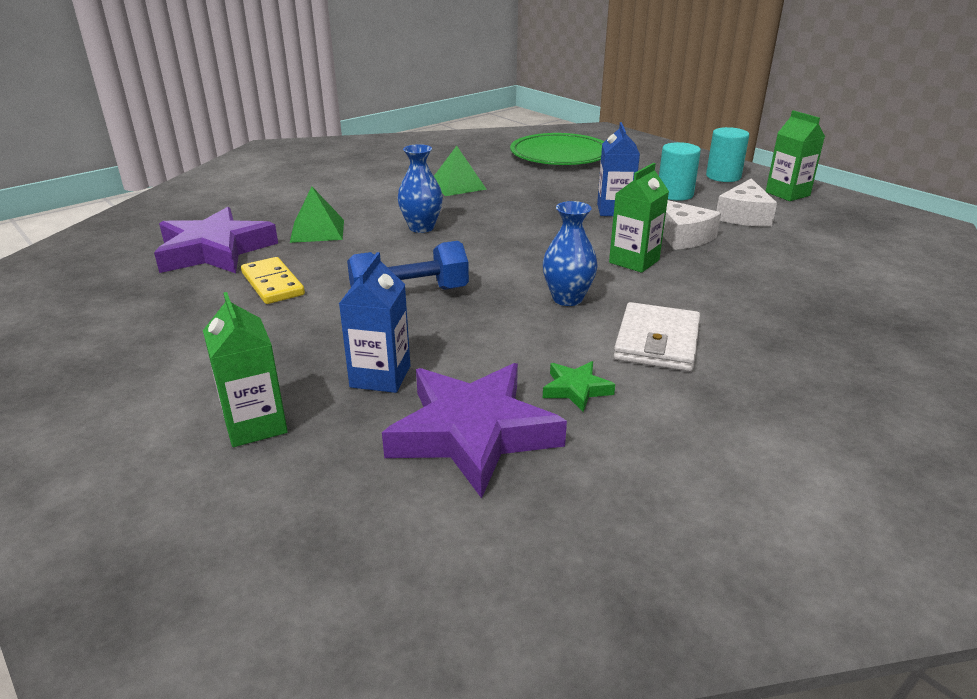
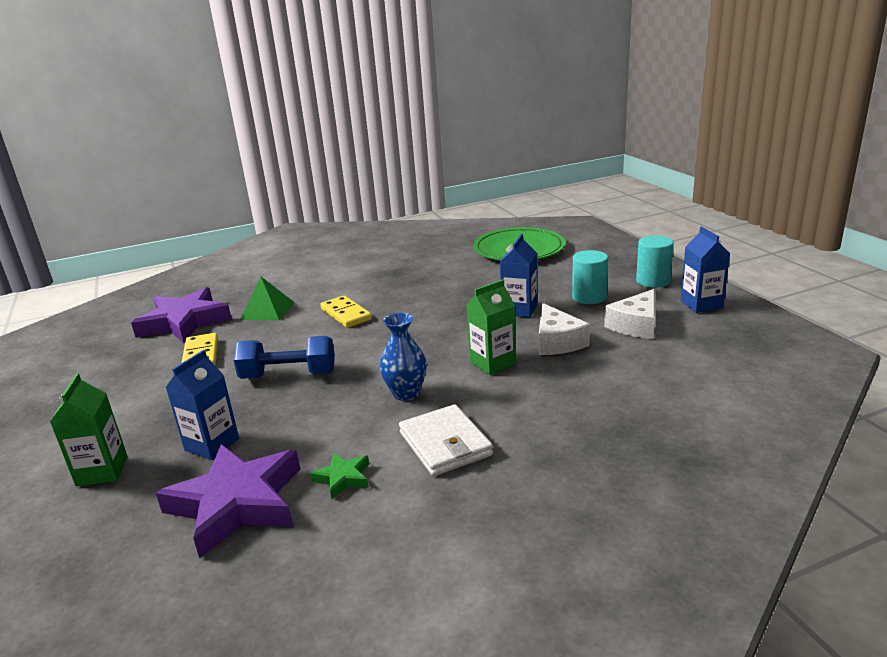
camera: 20 degrees right, 5 degrees down
(421, 227) = (346, 314): blue vase -> yellow domino
(457, 185) = (406, 275): green pyramid -> none
(657, 342) = (445, 444): white wallet -> white wallet turned 60 degrees counterclockwise
(787, 194) = (701, 304): green carton -> blue carton

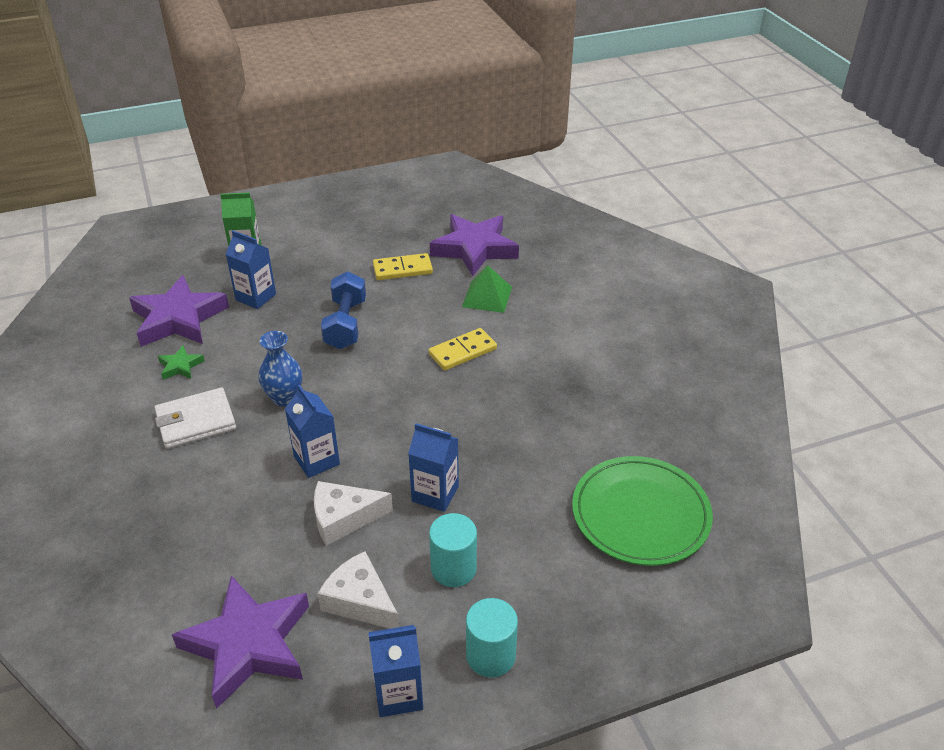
camera: 90 degrees right, 15 degrees up
(492, 363) = (316, 460): green carton -> blue carton
(703, 363) = (248, 644): none -> purple star

